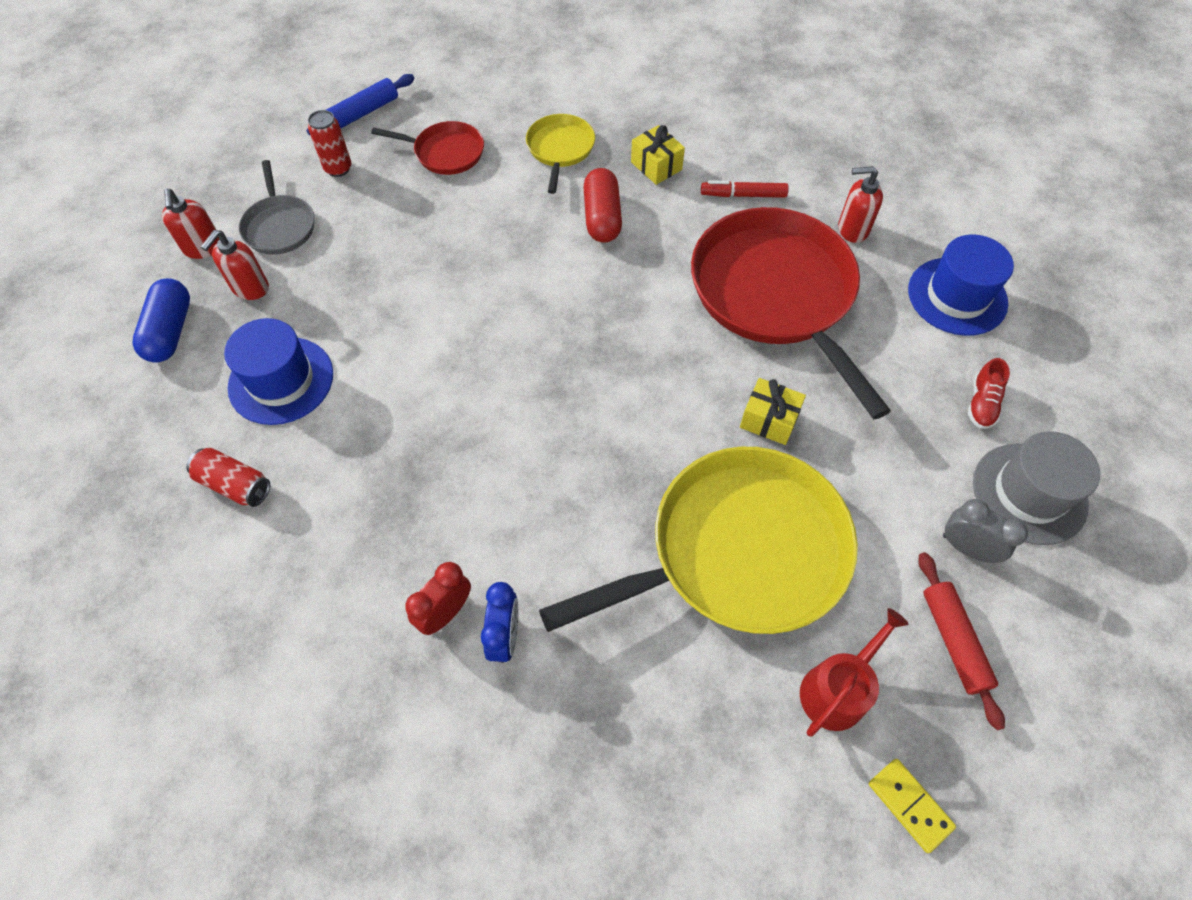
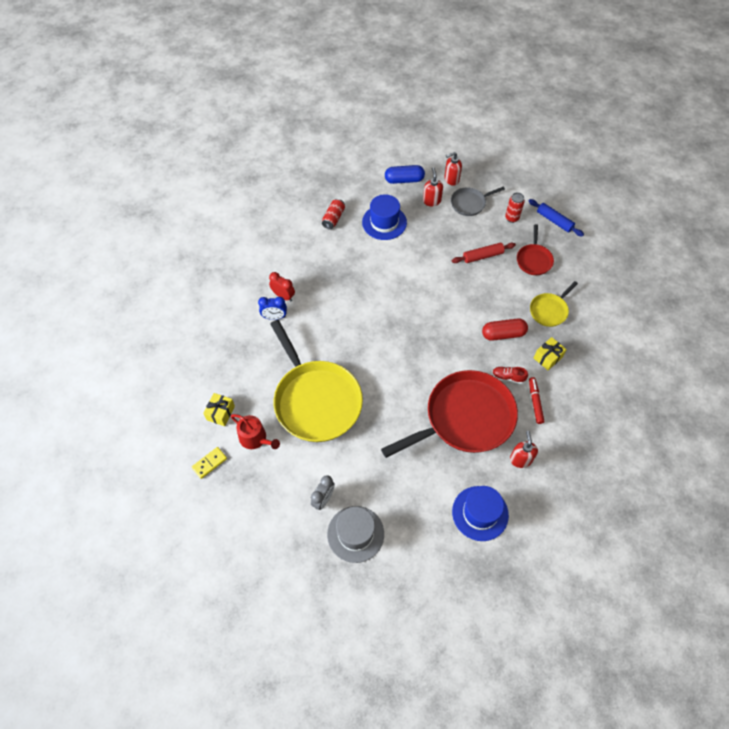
camera: 85 degrees right, 0 degrees up
(250, 288) = (431, 201): red soap dispenser -> red soap dispenser turned 60 degrees clockwise
(560, 149) = (549, 310): yellow pan -> yellow pan turned 135 degrees clockwise
(769, 420) = (385, 414): yellow gift -> yellow gift (220, 413)
(953, 641) = (278, 488): red rolling pin -> red rolling pin (483, 256)
(981, 403) = (407, 517): red shoe -> red shoe (508, 377)

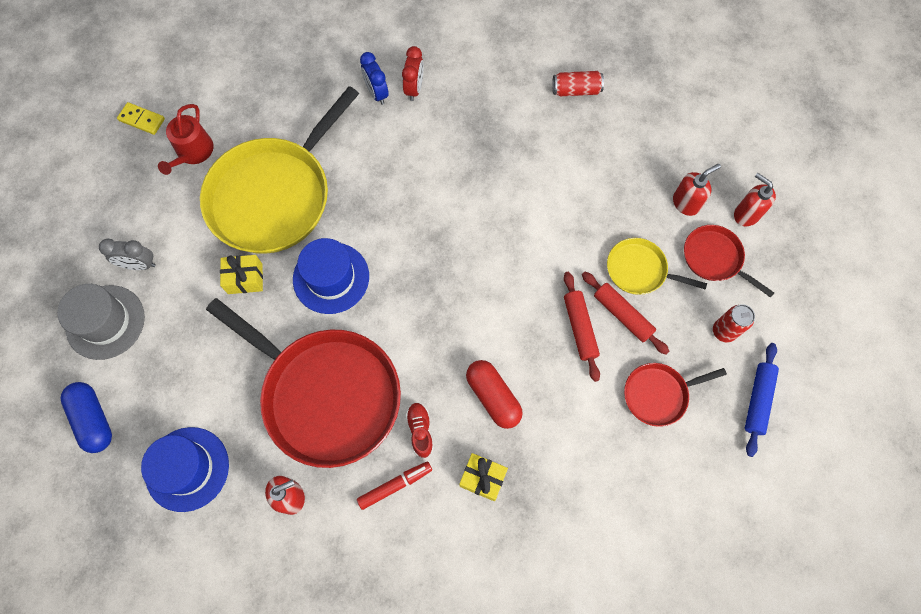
camera: 65 degrees right, 10 degrees up
(220, 413) = (212, 99): yellow gift -> yellow gift (245, 279)
(384, 222) = (607, 156): blue hat -> blue hat (331, 278)
(404, 180) = (703, 150): blue capsule -> blue capsule (93, 419)
(469, 203) = (714, 258): grey pan -> red pan
(481, 278) = (580, 328): none -> red rolling pin
(549, 310) = (572, 452): yellow pan -> yellow pan (639, 270)

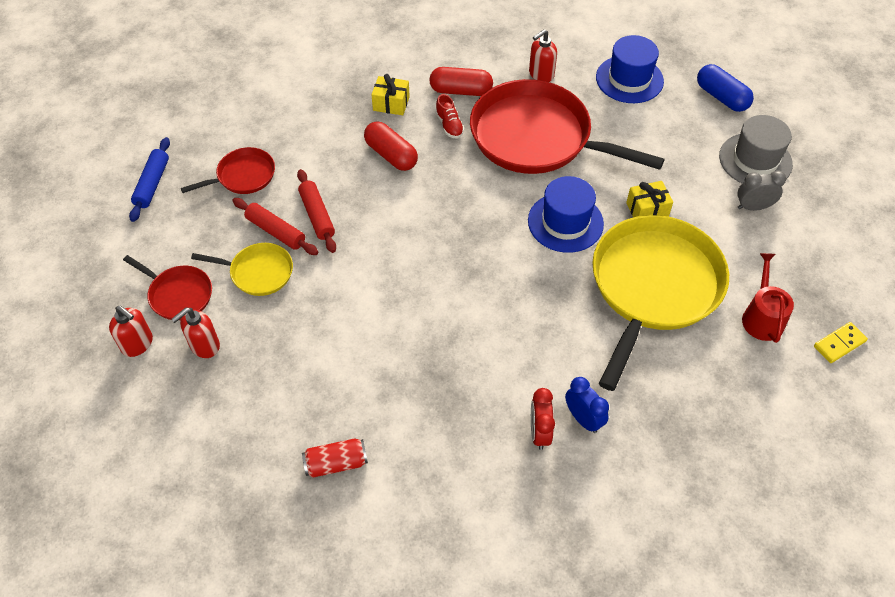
camera: 170 degrees right, 15 degrees down
(142, 119) = (839, 344): yellow domino -> yellow domino turned 45 degrees counterclockwise
(395, 485) = (461, 91): red marker -> red capsule
(723, 331) = (177, 232): red can -> none

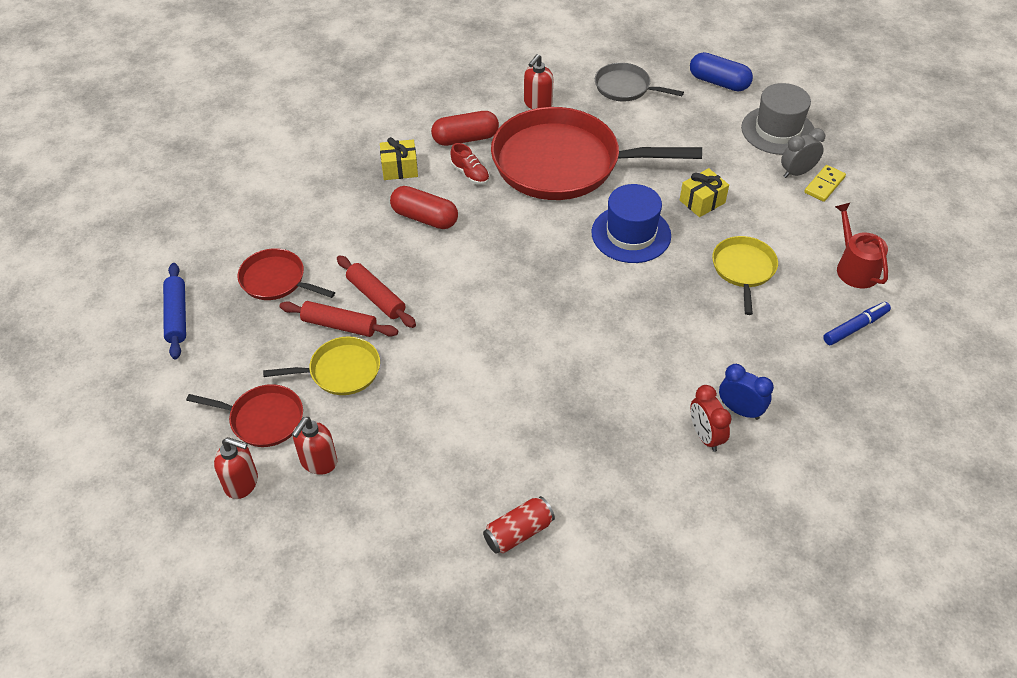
camera: 20 degrees left, 5 degrees down
(243, 176) = (276, 280): red pan -> red pan turned 105 degrees counterclockwise
(629, 79) = (625, 87): blue hat -> grey pan
(653, 286) = (743, 269): yellow pan -> yellow pan, size x0.47
(732, 375) = (855, 327): none -> blue marker
(839, 344) = (933, 271): yellow domino -> yellow domino (824, 185)

